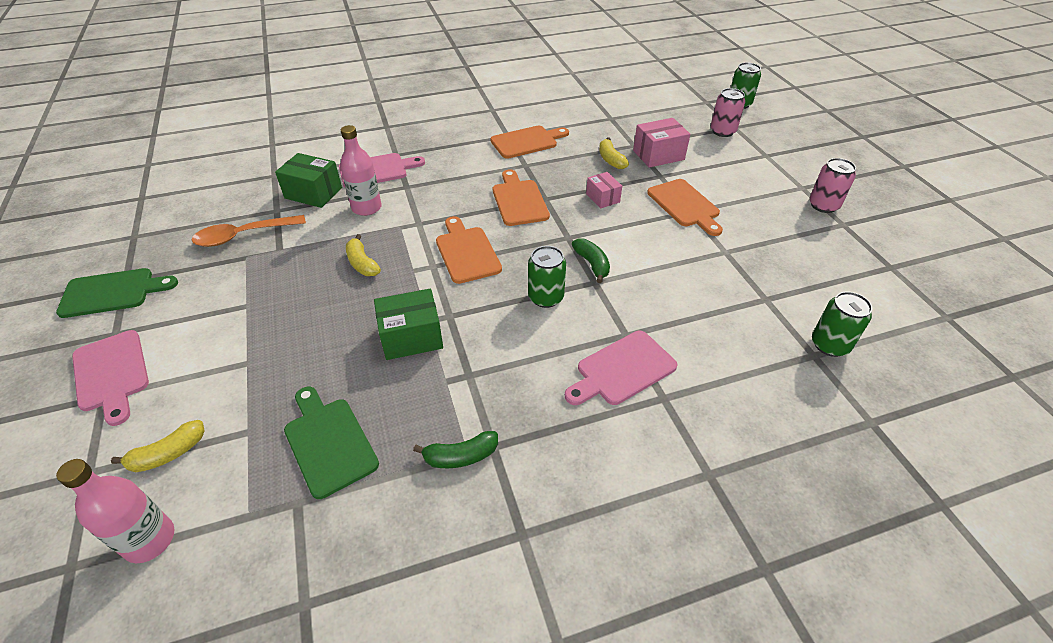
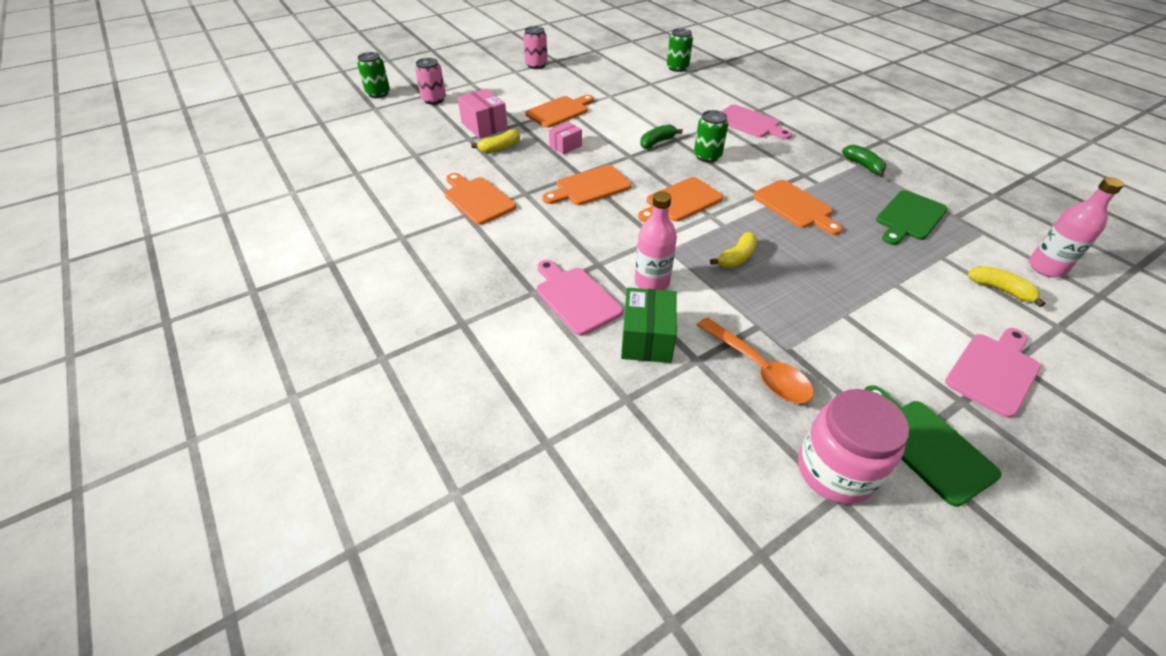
camera: 105 degrees left, 0 degrees up
(147, 241) = (835, 471): none -> pink jar
(411, 337) = (795, 206): green box -> orange cutting board

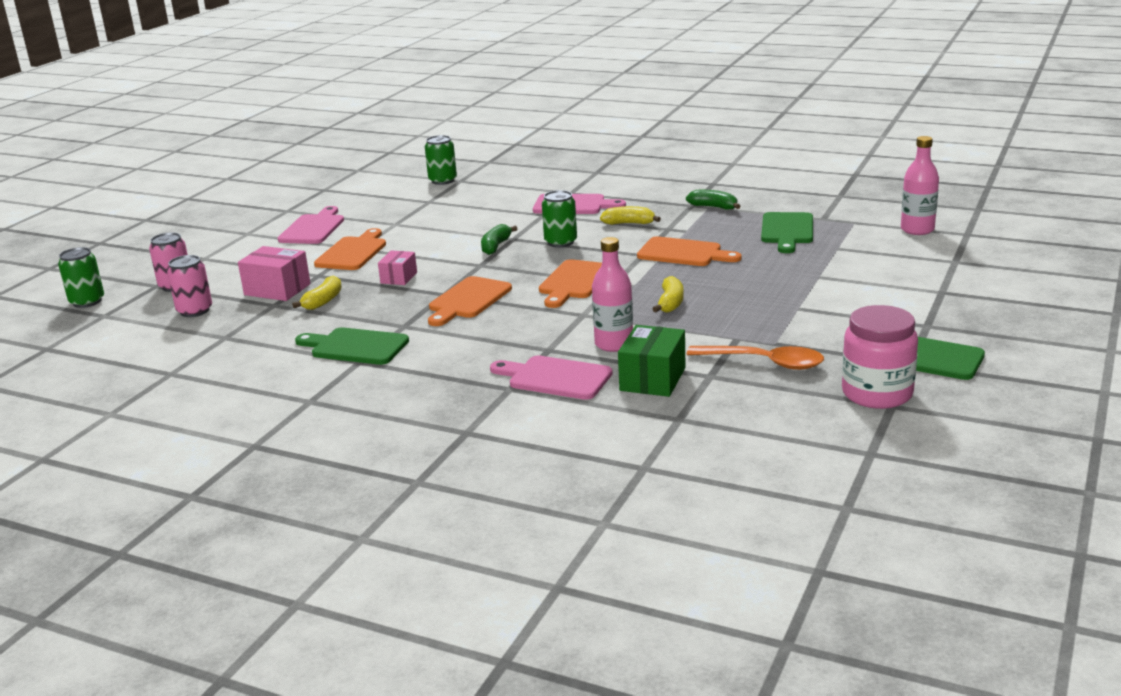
camera: 30 degrees left, 20 degrees down
(477, 199) = (355, 347): orange cutting board -> green cutting board
(536, 65) = (267, 221): pink can -> pink can (195, 311)
(647, 339) = (652, 379): green box -> green box turned 45 degrees clockwise
(994, 371) = (933, 301): pink cutting board -> pink cutting board (313, 228)
(1000, 290) = (896, 254): yellow banana -> yellow banana (629, 223)

